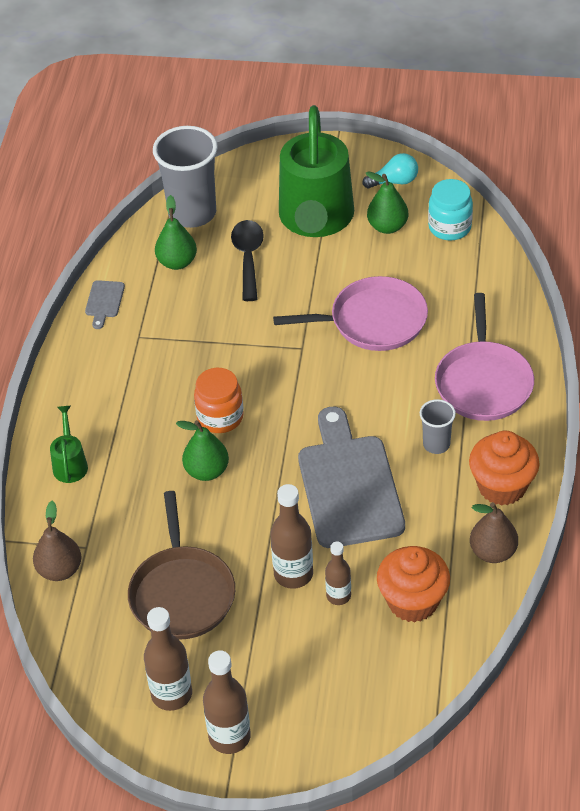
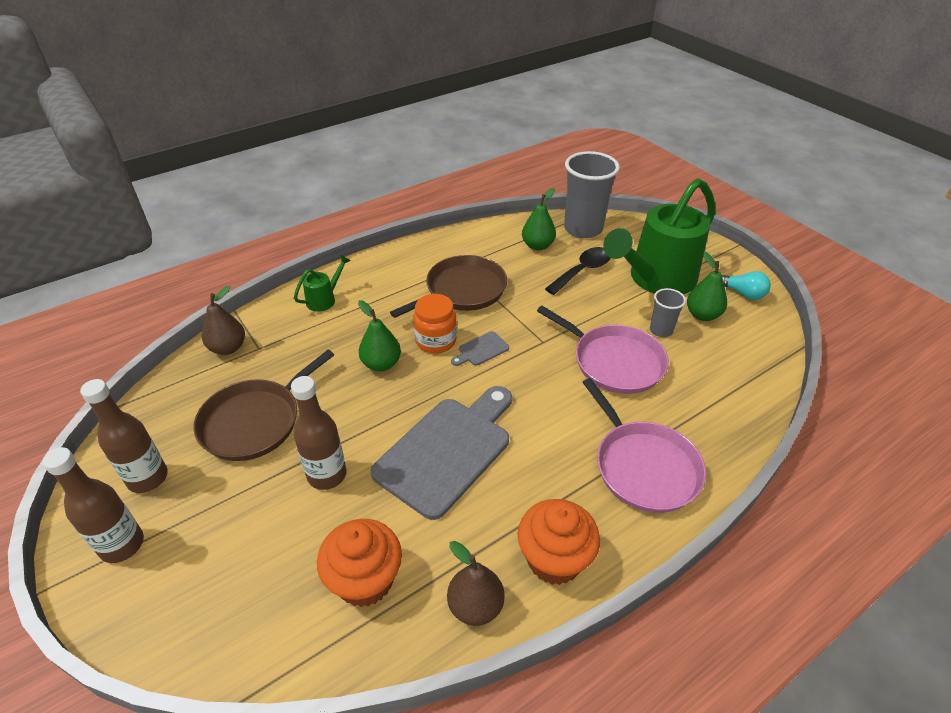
camera: 45 degrees right, 5 degrees down
(104, 302) = (469, 237): grey cutting board -> grey cutting board (481, 350)
(176, 357) = (462, 290): none -> brown pan
(338, 596) = (328, 520): brown bottle -> none
(436, 444) = (547, 479): grey cup -> grey cup (661, 330)
(449, 227) = (751, 346): turquoise jar -> none
(483, 382) = (643, 466): pink pan -> pink pan turned 75 degrees counterclockwise

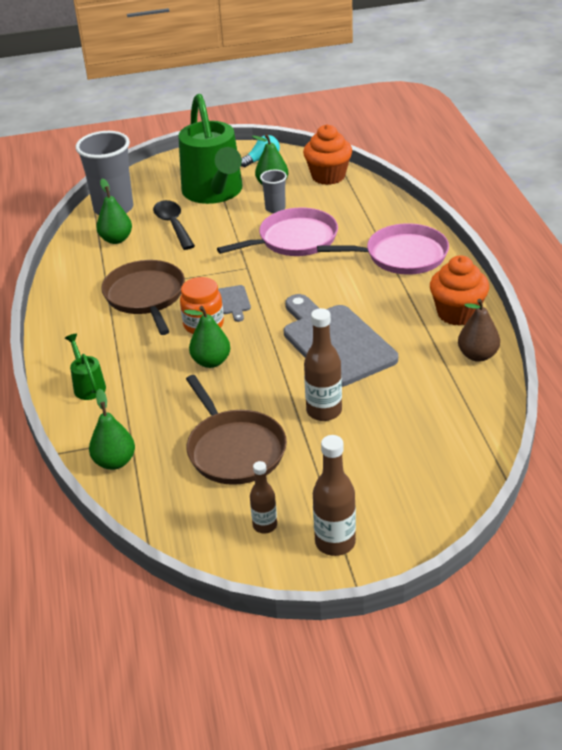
camera: 65 degrees left, 5 degrees down
(148, 478) = (265, 525): brown bottle -> brown bottle, size x0.62
(228, 348) = (115, 462): brown pear -> green pear
(365, 580) = (434, 403): orange cupcake -> orange cupcake (328, 176)

